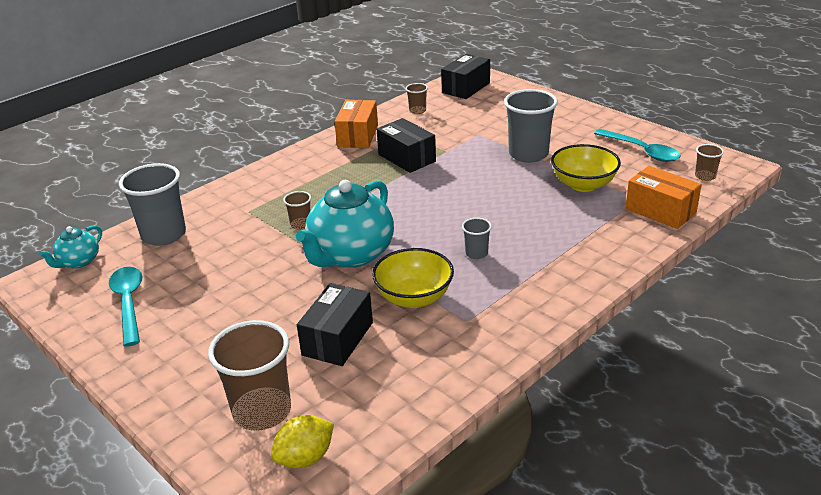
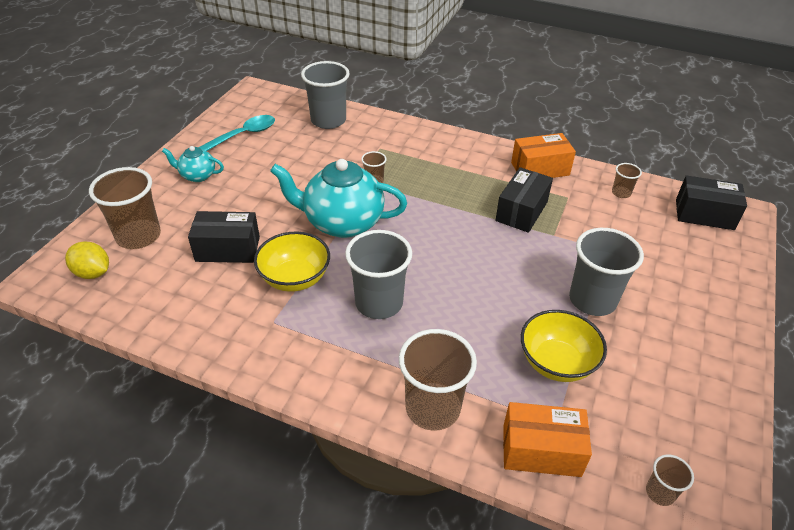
camera: 65 degrees right, 10 degrees up
(79, 262) = (281, 98): turquoise teapot -> turquoise teapot (197, 175)
(476, 253) = (379, 303): grey cup -> grey cup, size x2.09
(606, 249) = (432, 408): none -> brown cup
(641, 151) = (678, 408): turquoise spoon -> none
(660, 211) = (541, 450): orange box -> orange box turned 75 degrees clockwise

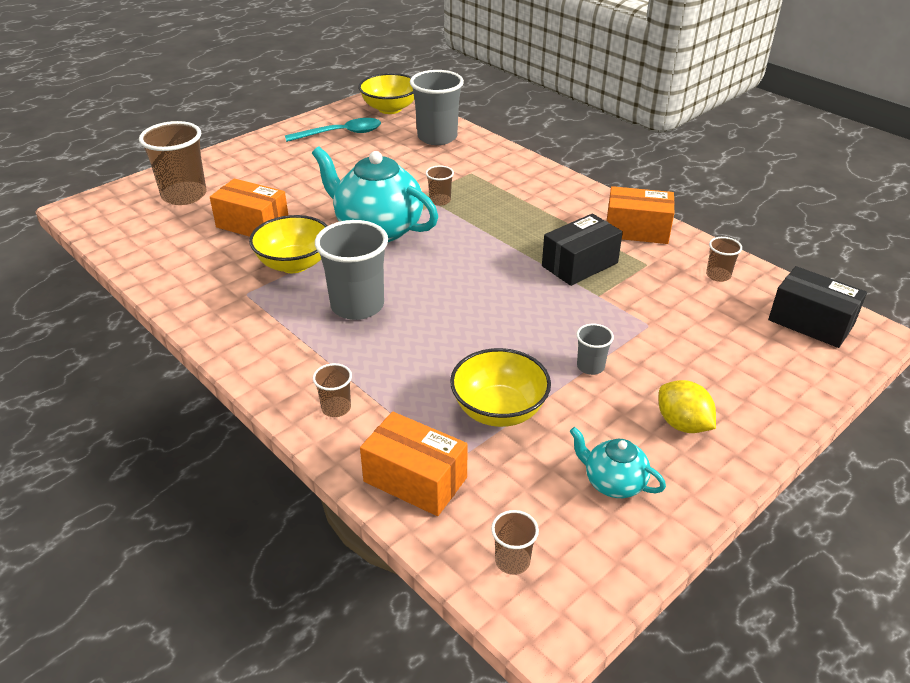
camera: 25 degrees right, 5 degrees down
(93, 273) = (125, 214): yellow lemon -> yellow lemon (682, 424)
(197, 175) = (273, 158): turquoise teapot -> turquoise teapot (613, 482)
(228, 249) = (253, 224): black box -> orange box
(267, 101) = (390, 109): none -> yellow bowl
(432, 408) = (336, 408): brown cup -> brown cup, size x0.48
(592, 300) = (590, 366): grey cup -> grey cup, size x0.48

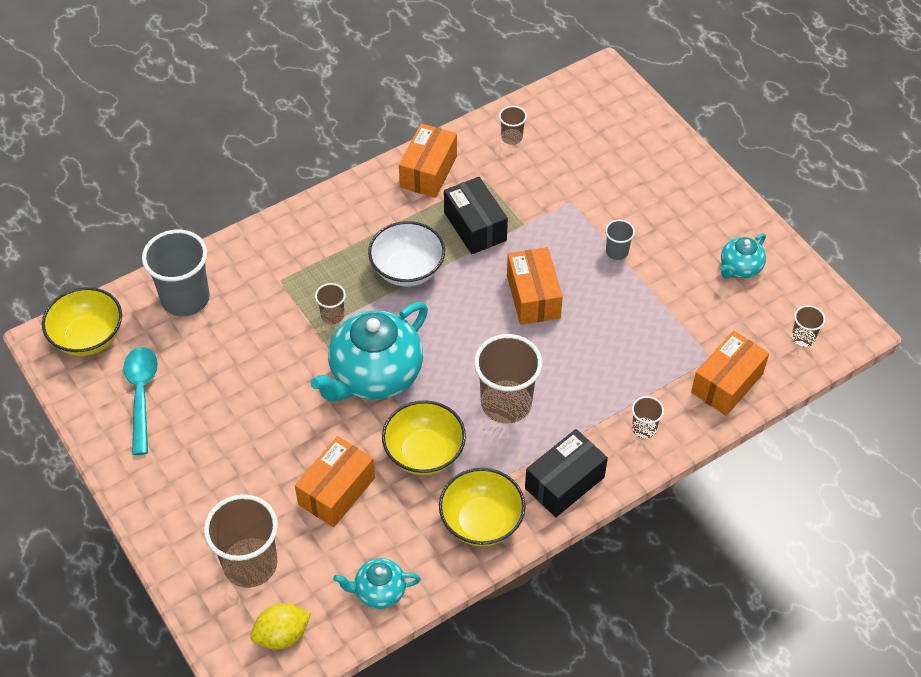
camera: 80 degrees left, 15 degrees up
(148, 256) = (379, 591): none -> turquoise teapot
(357, 306) = (506, 403): grey cup -> brown cup
(499, 410) = (659, 320): yellow bowl -> yellow bowl (481, 522)
(501, 310) = (533, 296): none -> orange box
(506, 232) = (407, 270): none -> white bowl
(682, 424) = (687, 214): yellow lemon -> yellow lemon (282, 635)
(811, 322) = (584, 103): black box -> black box (564, 482)

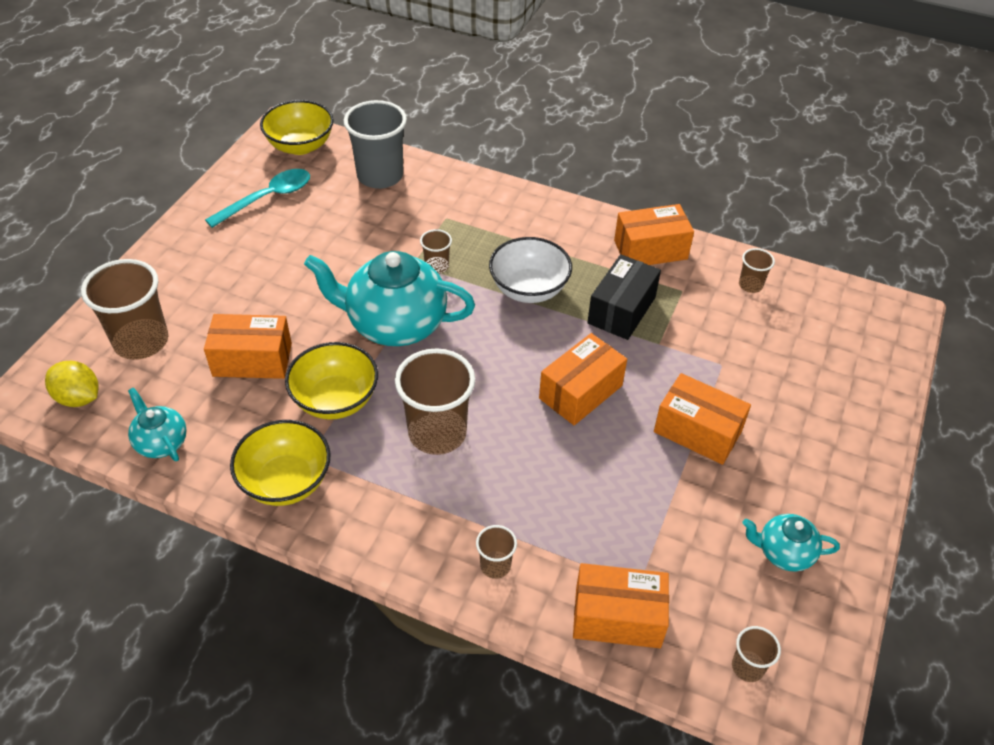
camera: 55 degrees right, 5 degrees down
(564, 482) = (377, 527): black box -> none
(617, 252) = (697, 431): grey cup -> orange box

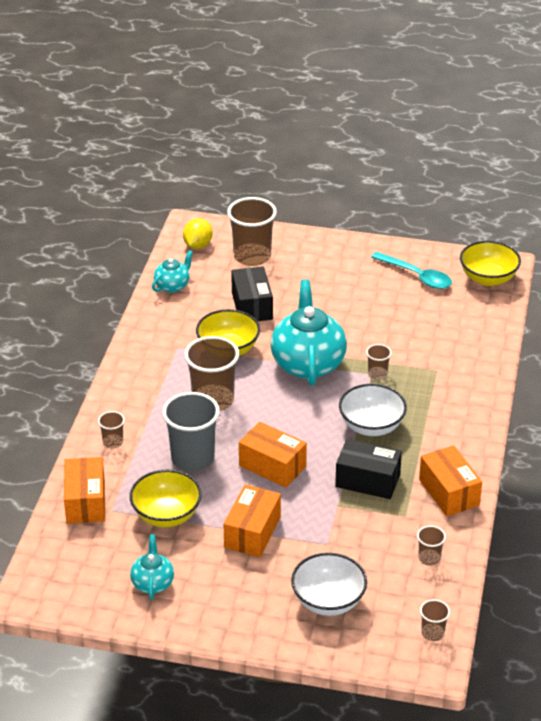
camera: 80 degrees right, 10 degrees down
(252, 360) = (252, 306): orange box -> black box
(286, 481) = (156, 342): yellow bowl -> yellow bowl (166, 515)
(380, 176) = (471, 326): grey cup -> grey cup (192, 458)
(747, 667) = (59, 566): brown cup -> brown cup (432, 633)
(815, 380) = (328, 601): none -> white bowl

